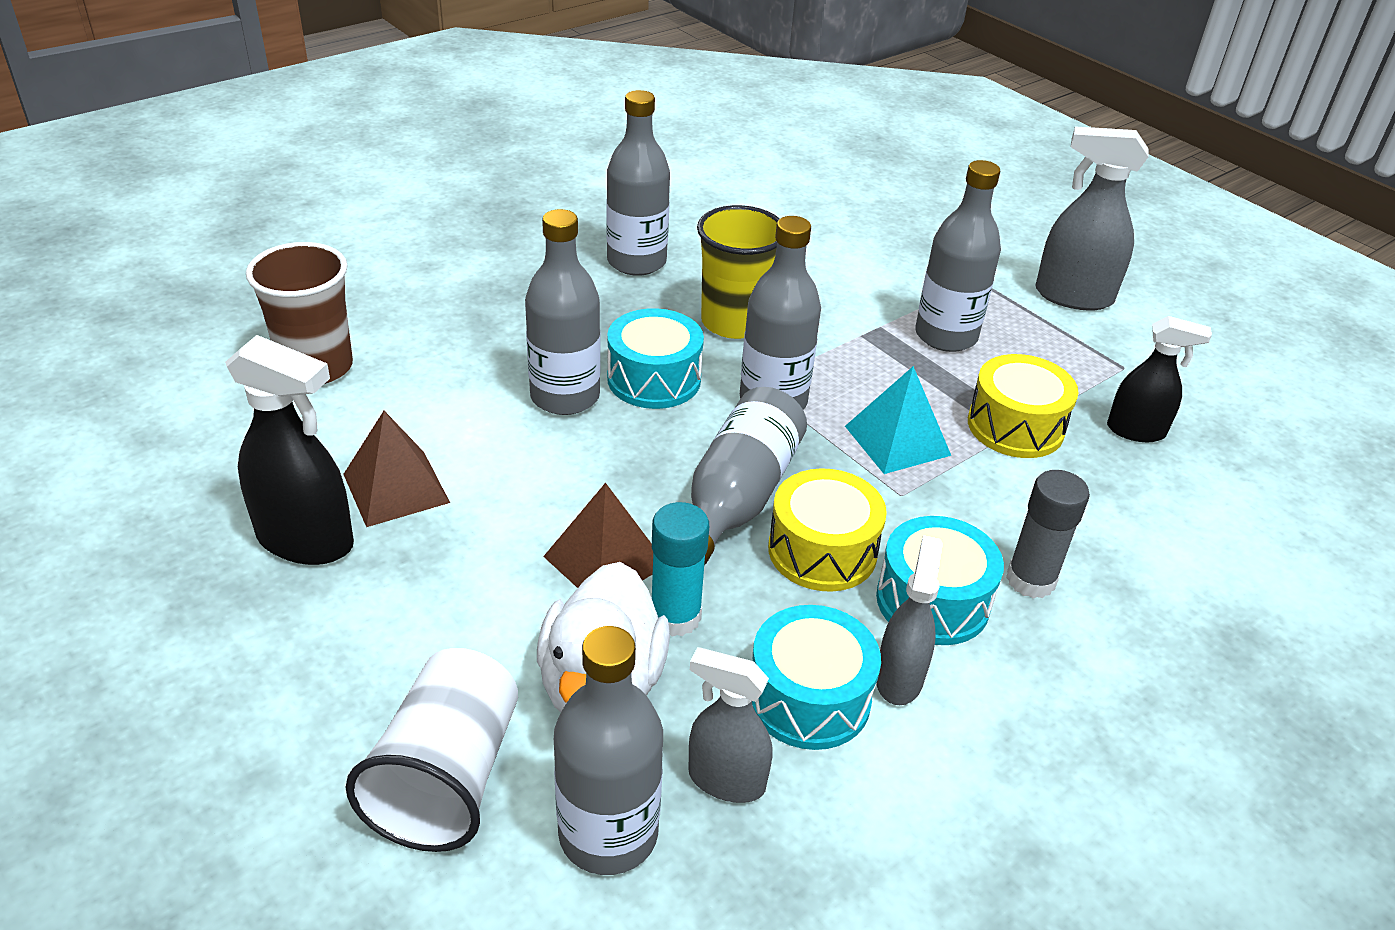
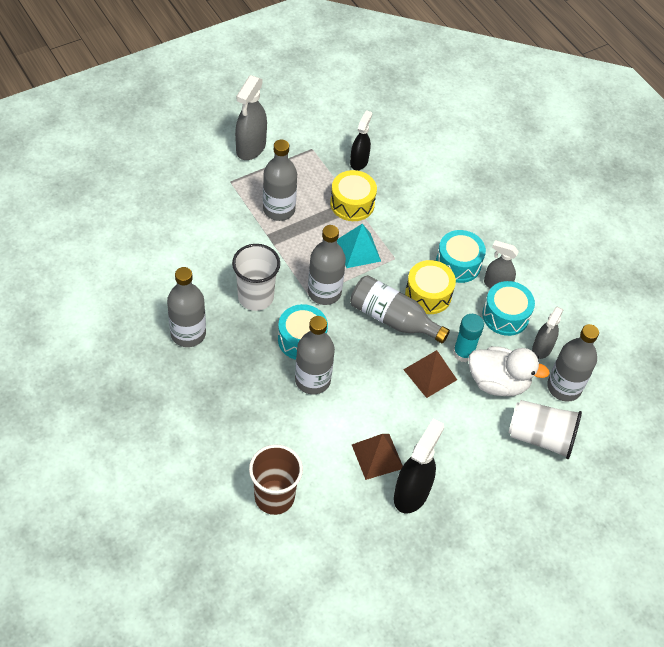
camera: 85 degrees left, 15 degrees up
(734, 322) = (255, 297): yellow cup -> white cup
(1030, 580) = (448, 228): grey glue stick -> none

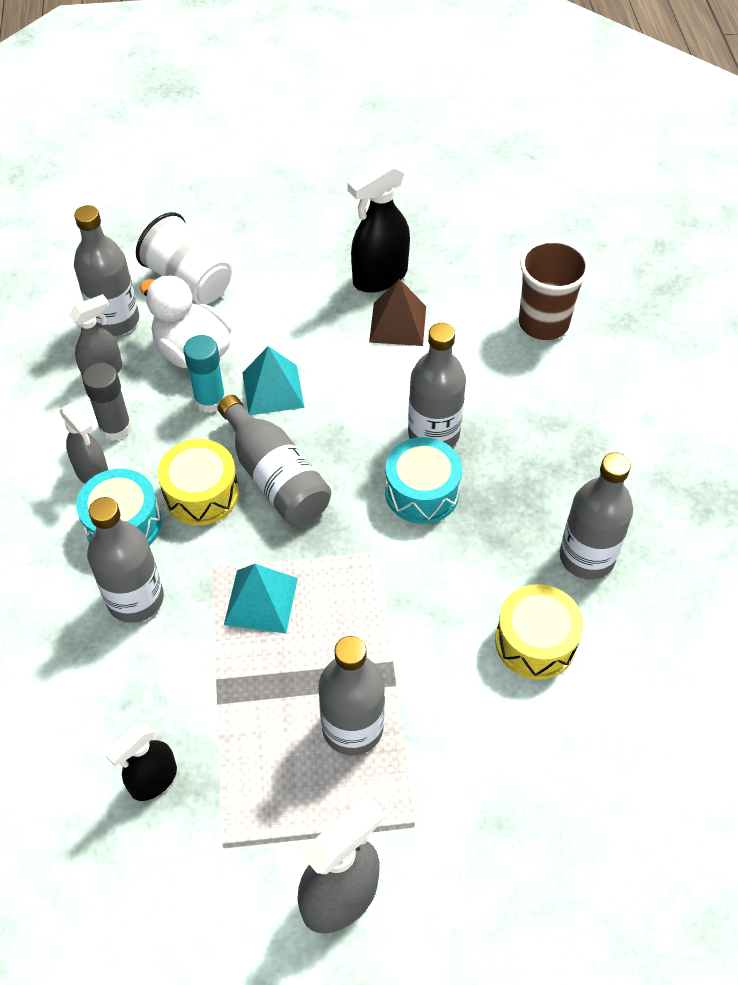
camera: 150 degrees left, 0 degrees up
(255, 297) = (462, 579): white cup -> none
(324, 292) = (353, 550): grey bottle -> grey bottle (135, 599)
(352, 203) = (219, 693): yellow drum -> yellow drum (535, 642)
(430, 374) = (272, 389): brown pyramid -> turquoise pyramid
(505, 315) = (115, 428): turquoise drum -> grey glue stick

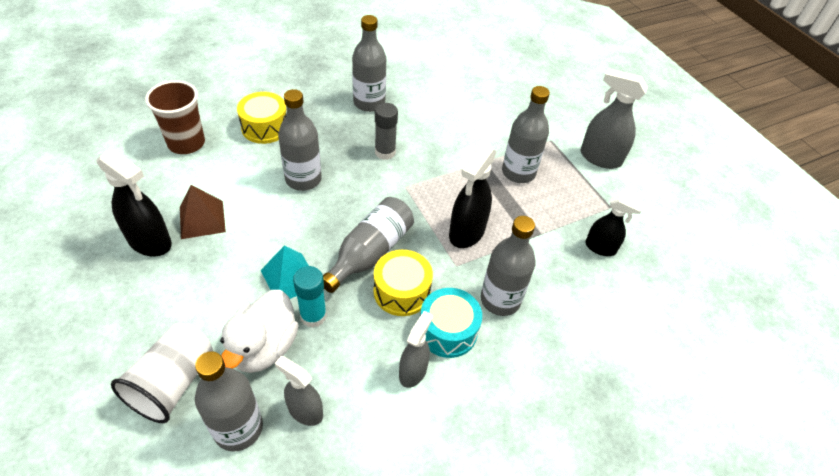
camera: 115 degrees left, 5 degrees down
(115, 428) = (363, 374): grey glue stick -> grey glue stick (385, 152)
(261, 601) = (466, 232): turquoise pyramid -> black spray bottle
(422, 492) = (352, 176): turquoise drum -> none
(535, 642) = (430, 114): yellow drum -> yellow drum (265, 127)

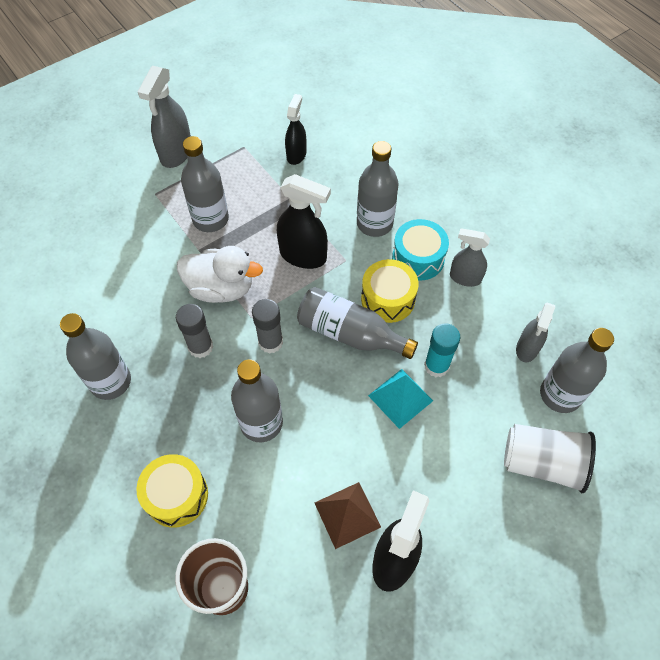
camera: 95 degrees left, 10 degrees up
(263, 347) = (482, 398): white duck -> white duck (221, 288)
(377, 195) = (270, 342): none -> grey glue stick

